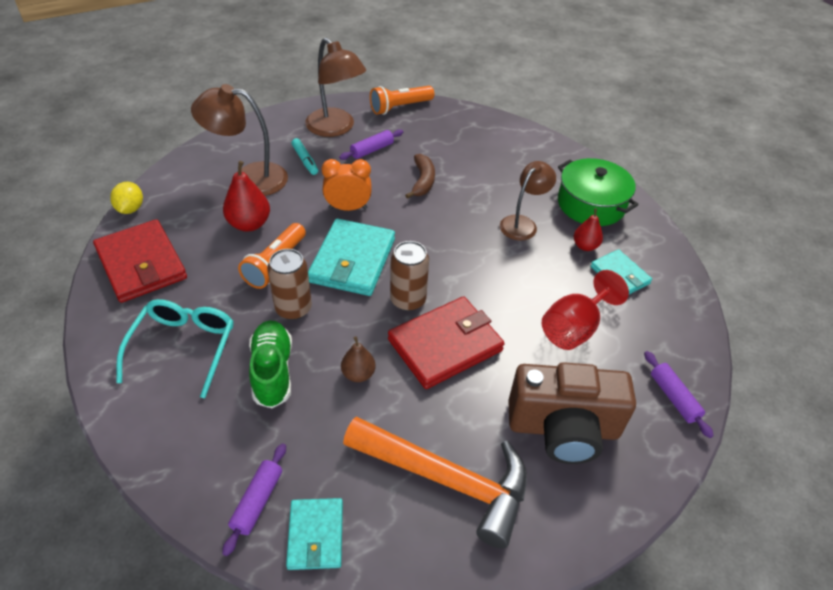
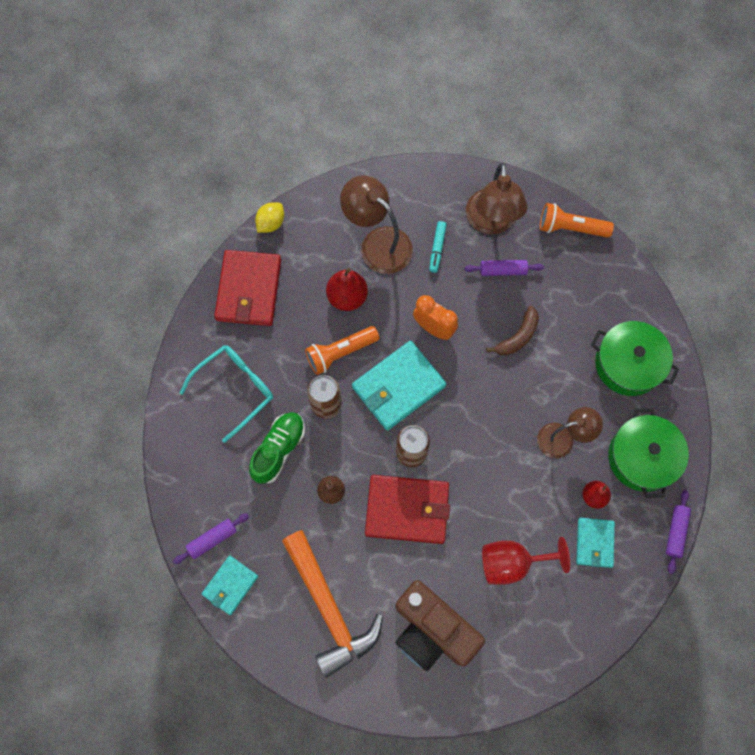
camera: 40 degrees right, 25 degrees up
(520, 158) = (628, 364): none -> green pot
(673, 398) = (530, 666): purple rolling pin -> purple rolling pin (675, 532)

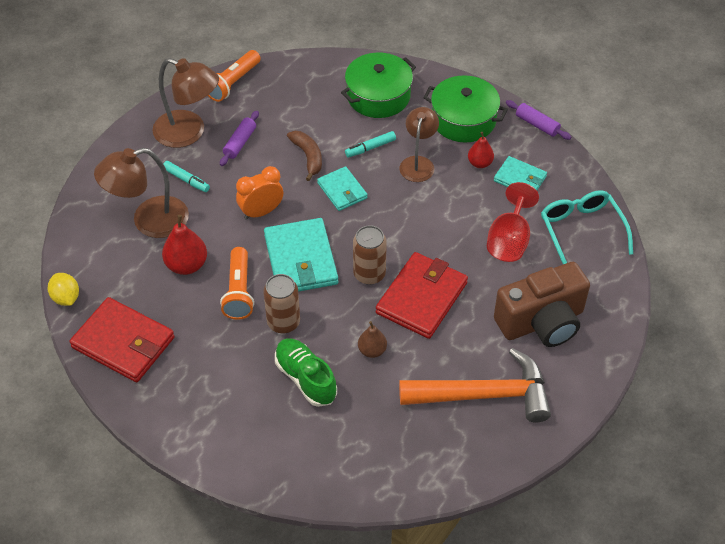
camera: 65 degrees left, 20 degrees down
(212, 539) = (365, 471): purple rolling pin -> none
(230, 585) = (420, 472): turquoise wallet -> turquoise wallet (342, 191)
(235, 389) = (221, 393): turquoise glasses -> turquoise glasses (581, 231)
(558, 386) = (370, 148): none -> turquoise marker

